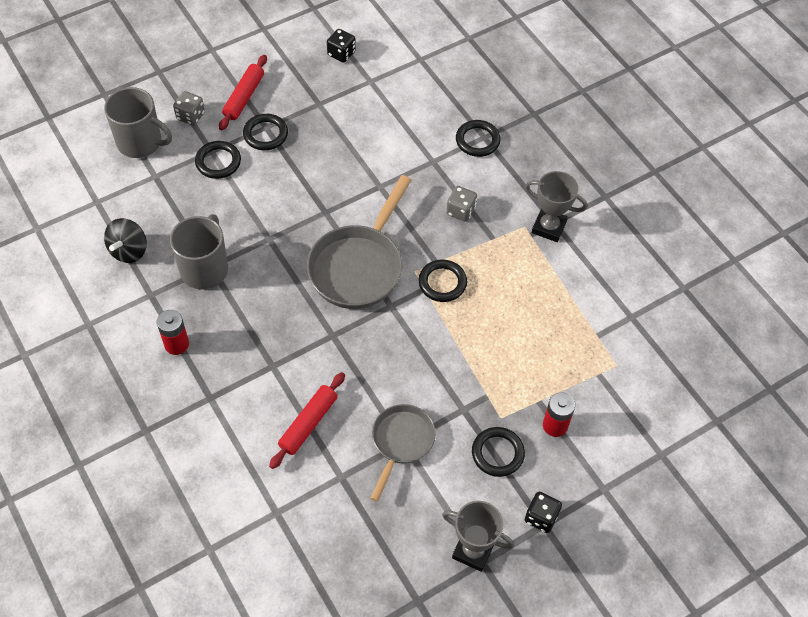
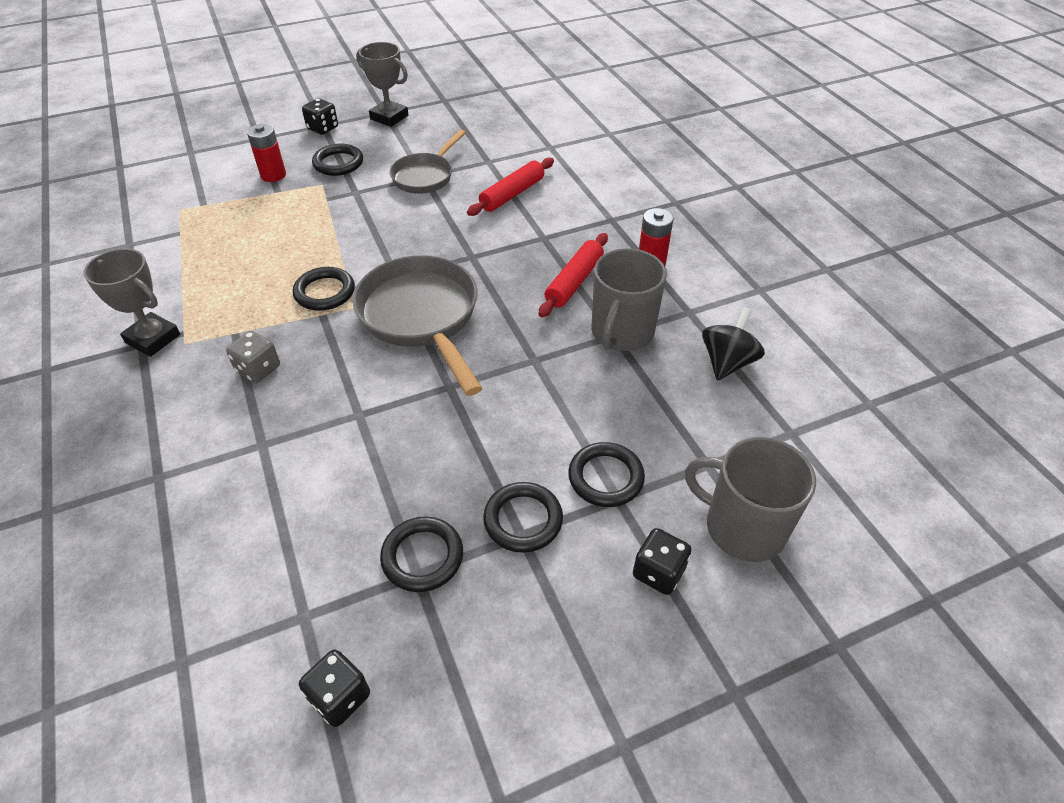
camera: 170 degrees left, 10 degrees down
(190, 116) = (658, 572): grey dice -> black dice
(244, 97) = (556, 604): red rolling pin -> red rolling pin (574, 282)
(359, 266) = (421, 318): grey pan -> grey pan turned 60 degrees counterclockwise
(477, 140) = (172, 471): black ring -> black ring (422, 557)

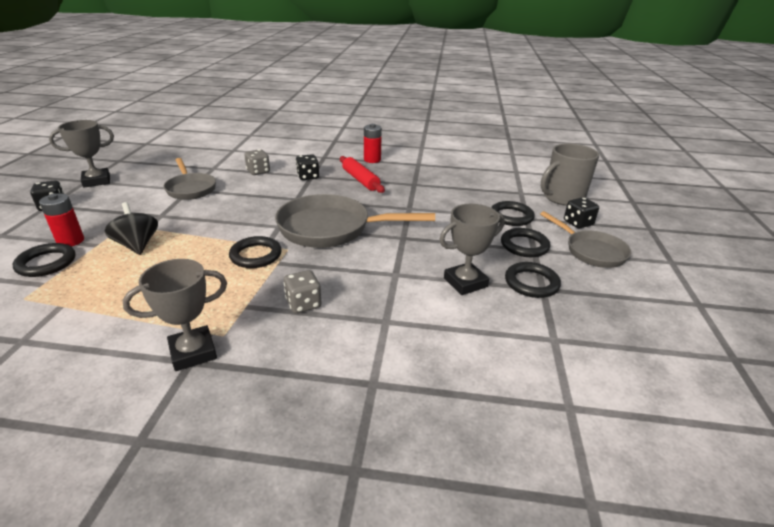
camera: 60 degrees left, 15 degrees down
(338, 163) = (112, 212): black ring -> black ring (46, 263)
(340, 697) = (621, 339): black dice -> black dice (308, 177)
(380, 485) = (465, 282): none -> grey trophy
(512, 194) = (258, 171): red rolling pin -> grey dice
(570, 612) = (591, 251): none -> grey pan
(621, 333) = (414, 182): grey mug -> none
(727, 362) = (461, 168): black spinning top -> black spinning top (137, 245)

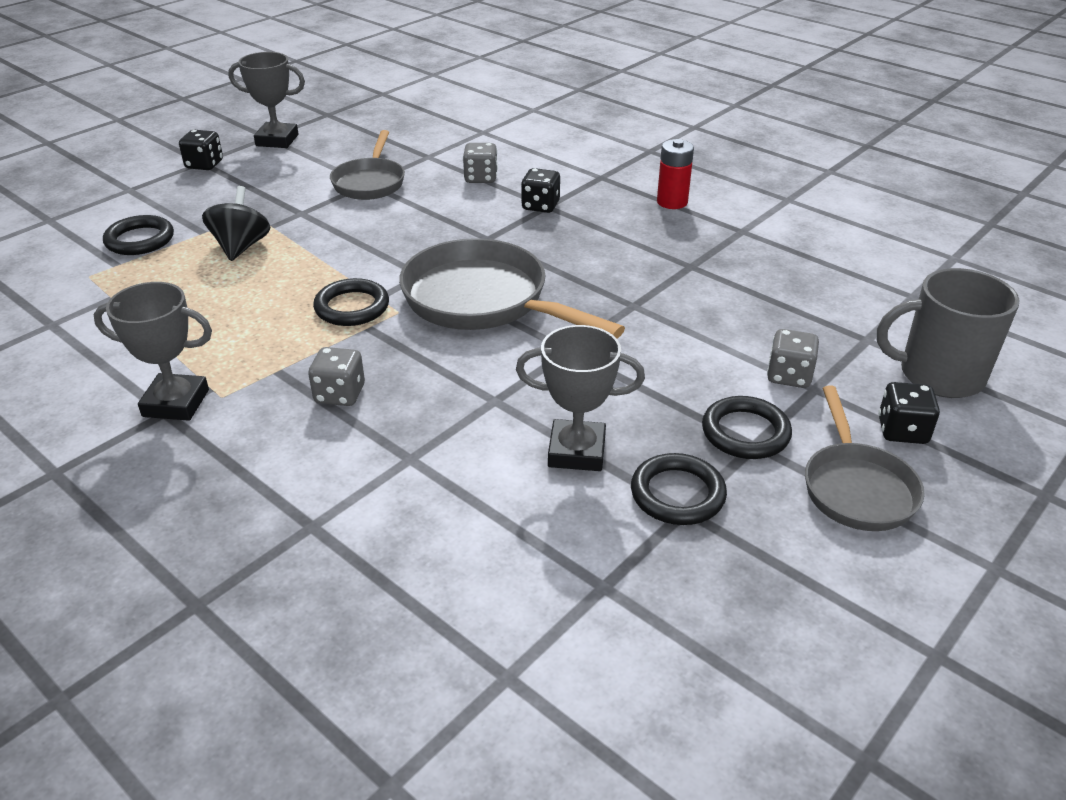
camera: 35 degrees right, 5 degrees up
(70, 241) = (183, 218): red battery -> none
(360, 180) = (612, 234): red rolling pin -> none
(511, 216) = (789, 376): black ring -> grey dice

